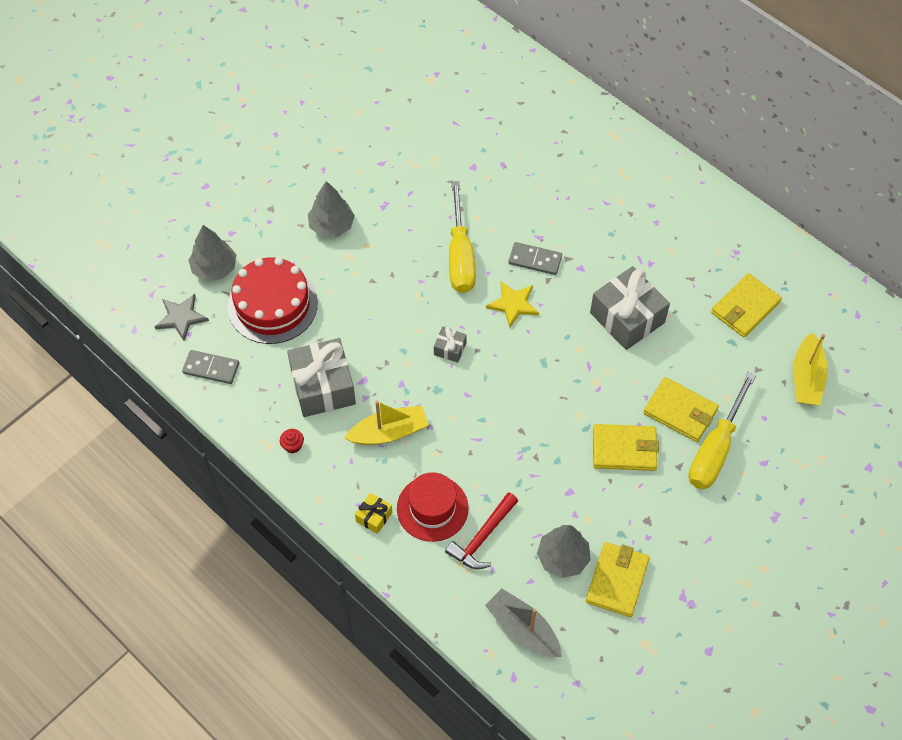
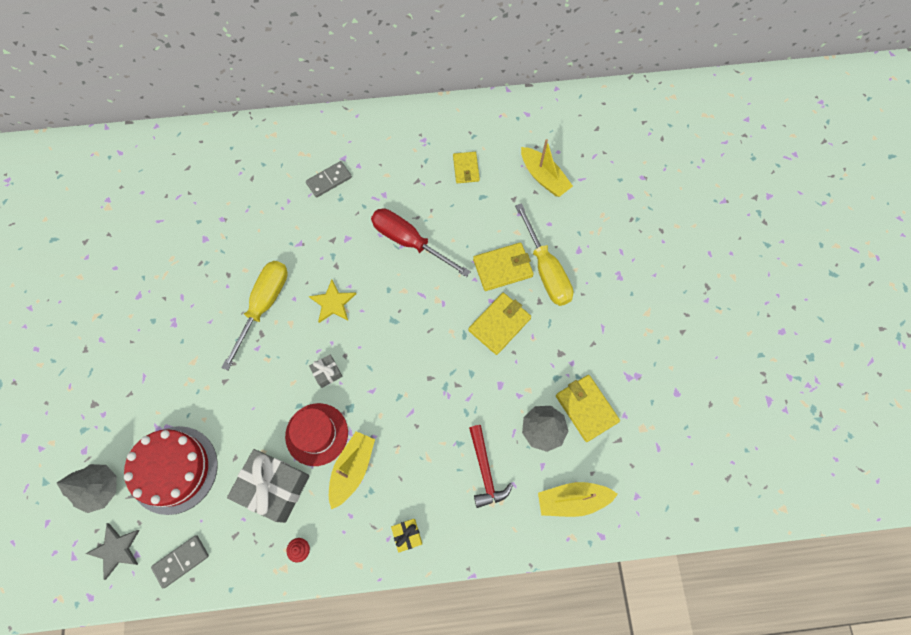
camera: 50 degrees left, 10 degrees up
(331, 226) = (152, 372): grey tree -> none
(432, 508) = (435, 487): red hat -> red hat (316, 434)
(460, 256) = (264, 305): yellow screwdriver -> yellow screwdriver turned 105 degrees counterclockwise
(523, 629) = (572, 500): grey boat -> yellow boat
(535, 260) = (314, 261): grey domino -> grey domino (329, 180)
(627, 317) = (409, 241): grey gift -> red screwdriver
(745, 307) = (466, 169): yellow wallet -> yellow wallet, size x0.66

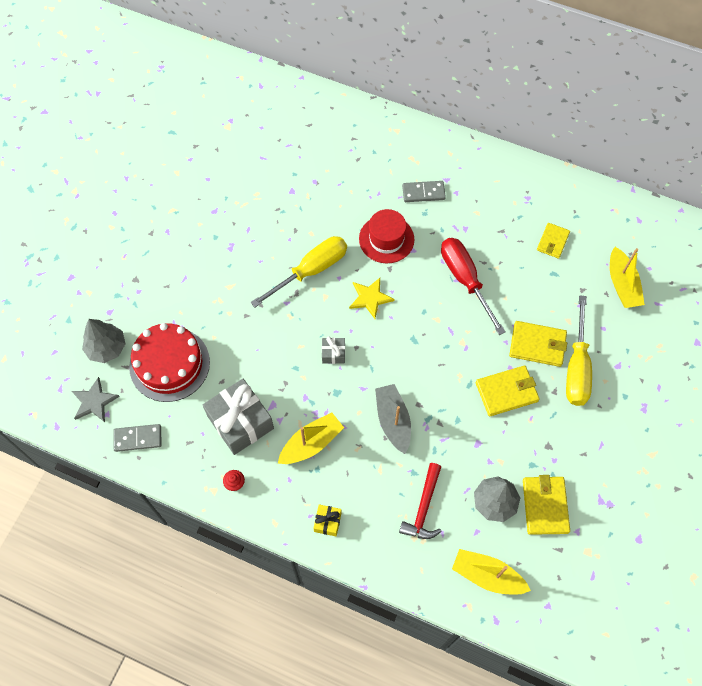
camera: 30 degrees right, 5 degrees down
(316, 434) = (297, 399): red hat -> red hat (386, 239)
(415, 406) = (393, 421): none -> grey boat

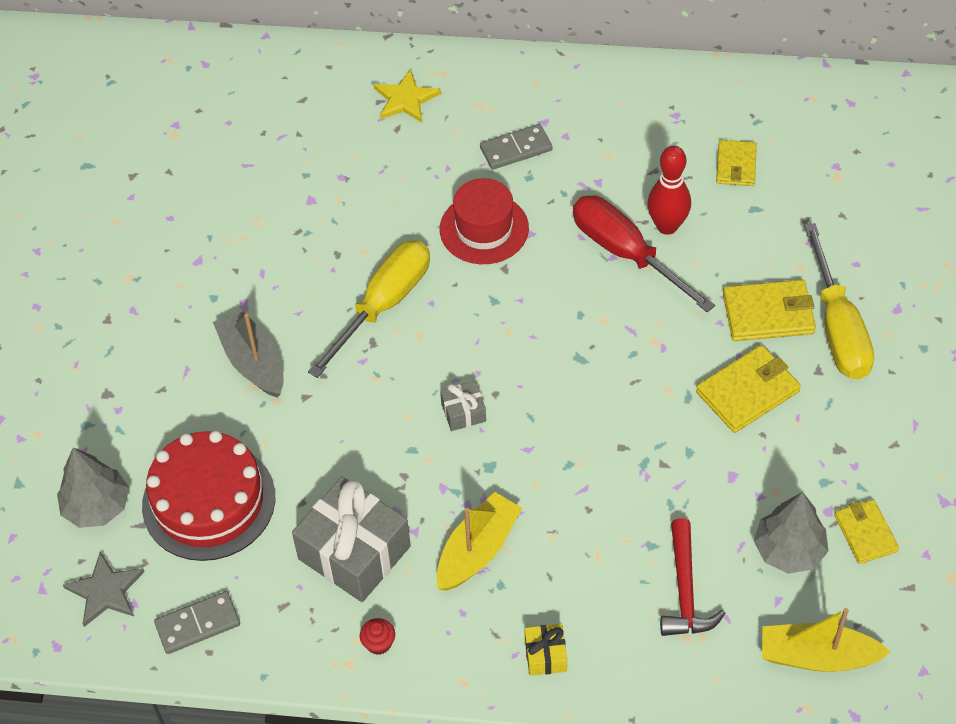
camera: 15 degrees left, 10 degrees down
(370, 298) = (490, 318): yellow star -> yellow star (405, 99)
(393, 421) = (592, 481): grey boat -> grey boat (253, 362)
(496, 269) = (667, 226): none -> red bowling pin
(545, 506) = (865, 533): yellow wallet -> yellow wallet, size x0.66
(622, 284) = (860, 196): yellow boat -> none

